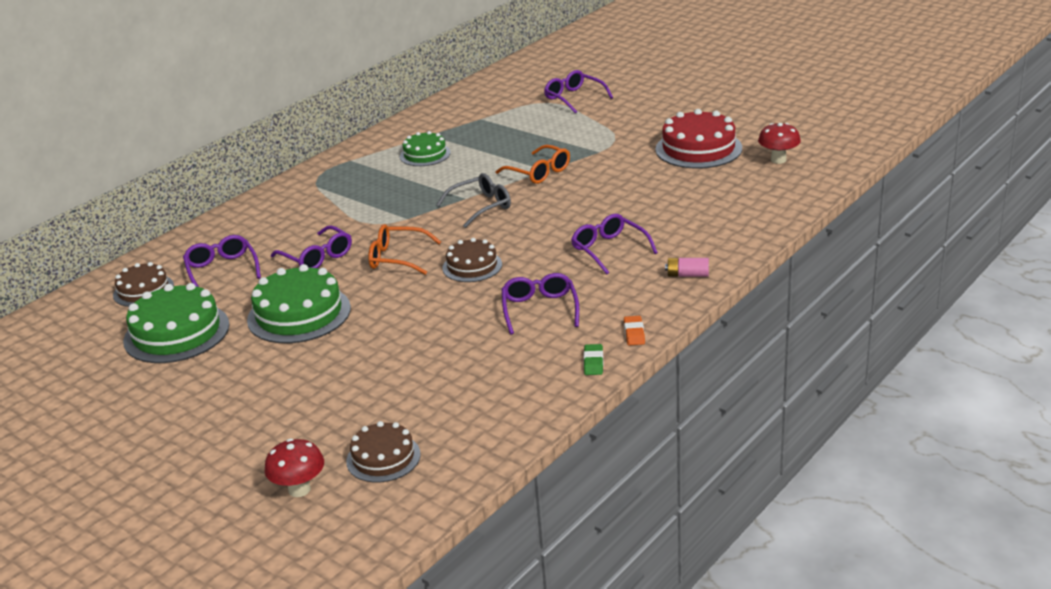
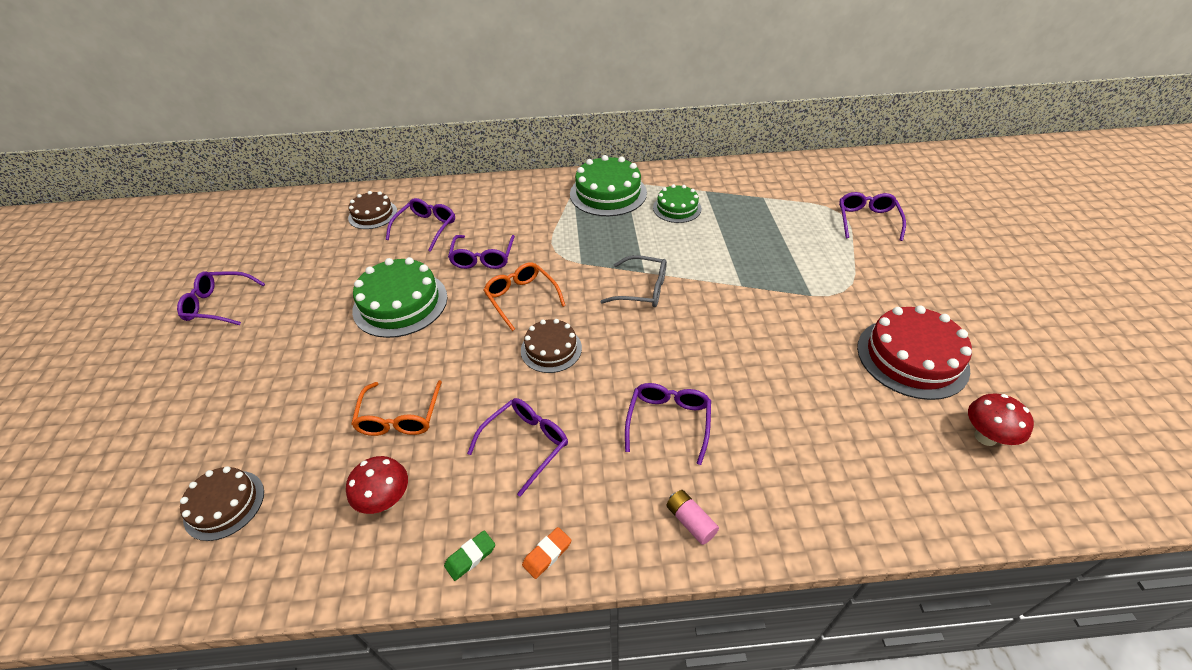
camera: 45 degrees right, 15 degrees up
(115, 410) = (219, 304): none -> purple glasses
(176, 333) = (332, 264): green cake -> green cake (608, 193)
(299, 489) = (155, 481): red mushroom -> red mushroom (386, 500)
(539, 172) = (732, 284): orange glasses -> orange glasses (399, 417)

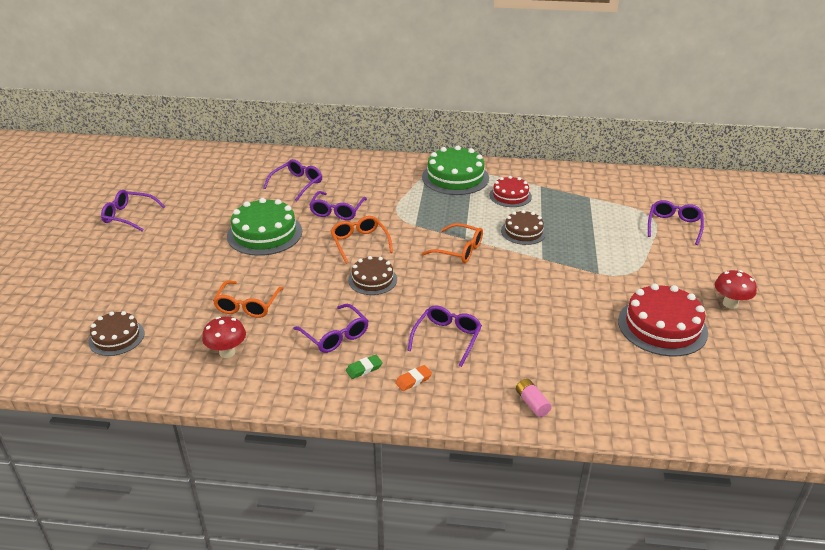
camera: 10 degrees right, 10 degrees down
(373, 214) = (257, 169): brown cake -> brown cake (523, 232)
(470, 557) = (278, 392): green eraser -> green eraser (364, 369)
(525, 444) = (335, 335): purple glasses -> purple glasses turned 90 degrees clockwise
(547, 554) = (331, 399): orange eraser -> orange eraser (413, 380)
(642, 289) = (459, 250): grey glasses -> orange glasses
(677, 208) = (510, 196): green cake -> red cake
(690, 521) = (441, 398): pink battery -> pink battery (532, 403)
(985, 437) = (695, 385): red mushroom -> red mushroom (730, 304)

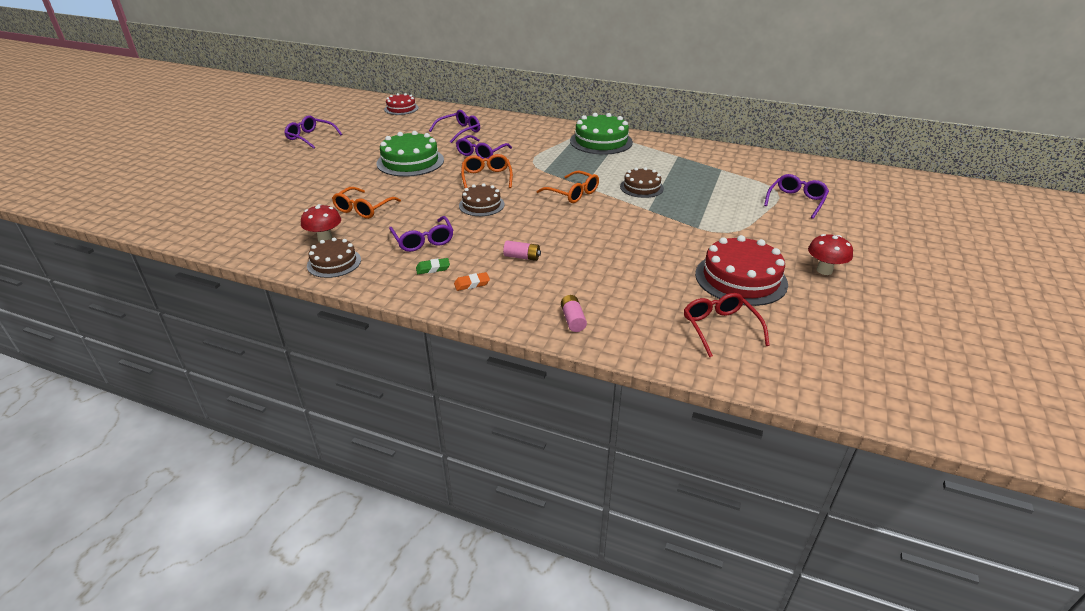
camera: 15 degrees right, 0 degrees up
(116, 337) = (245, 216): brown cake -> brown cake (334, 262)
(447, 338) = (522, 257): purple glasses -> pink battery
(510, 196) = (644, 160): red cake -> red cake (401, 108)
(668, 386) = (720, 328): none -> red glasses

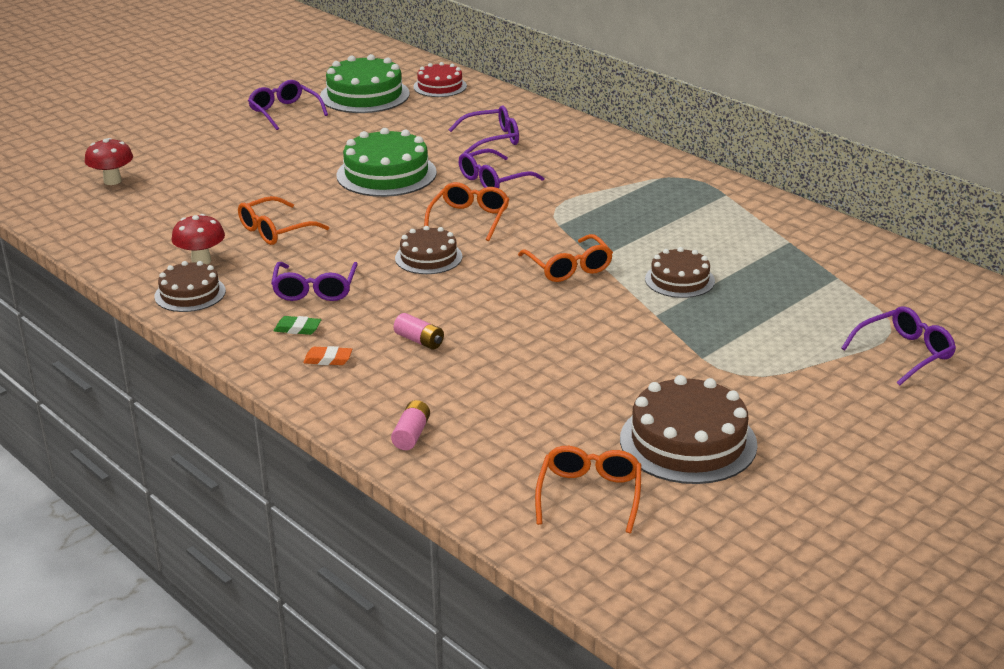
camera: 25 degrees right, 5 degrees down
(601, 141) = (690, 194): green cake -> green cake (364, 95)
(720, 328) = (589, 495): red glasses -> orange glasses
(740, 278) = (688, 442): red cake -> brown cake
(824, 270) = (826, 462): red mushroom -> red mushroom (112, 181)

